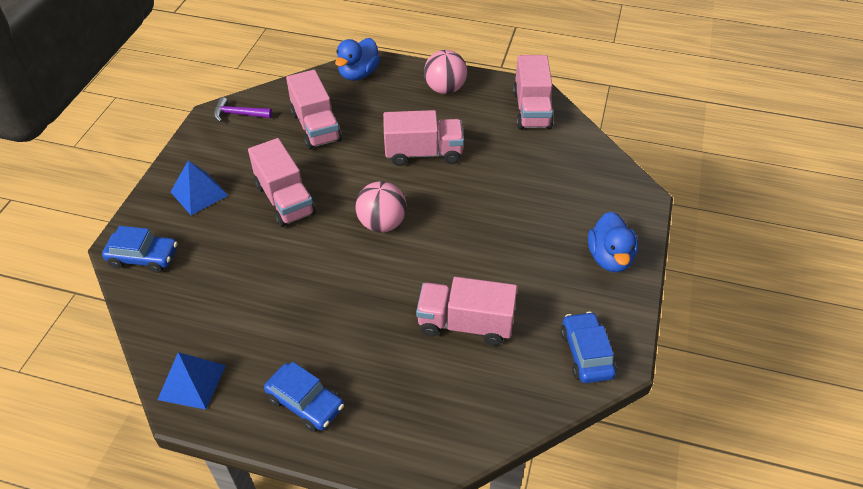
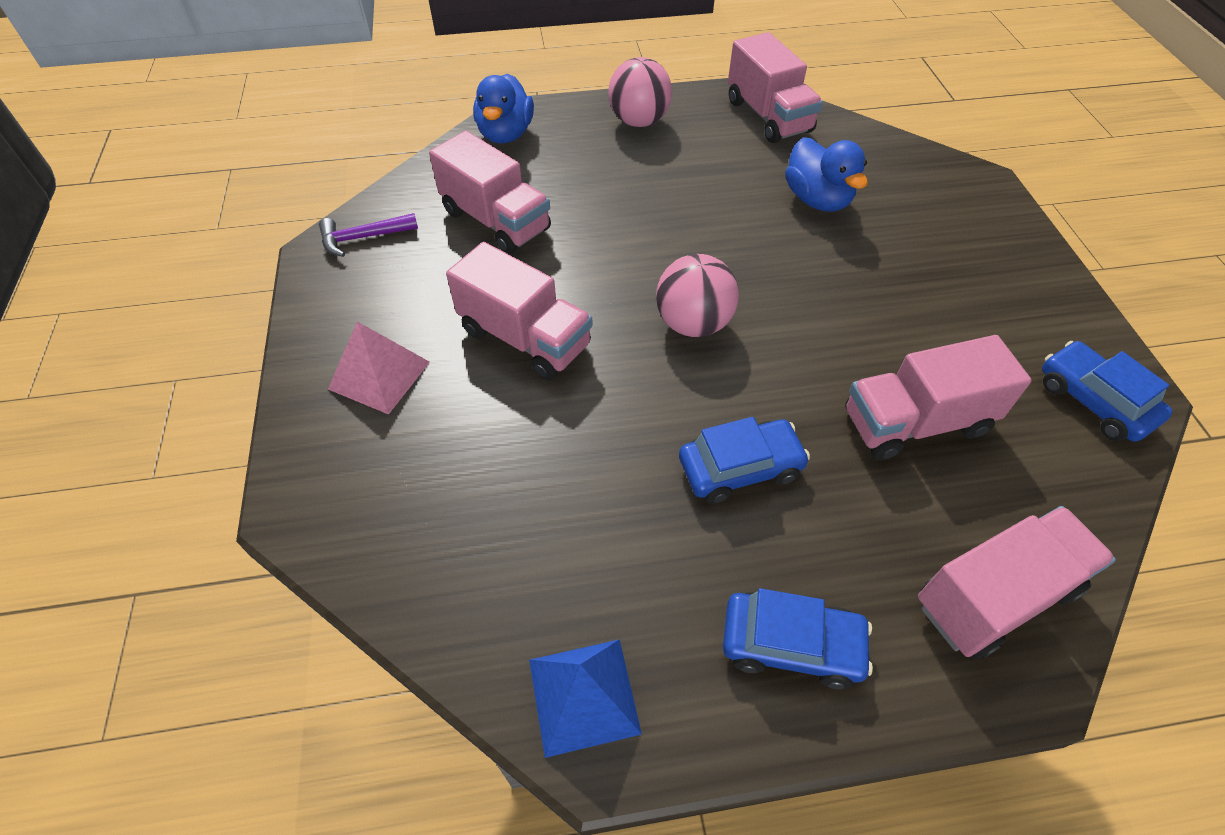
camera: 25 degrees left, 5 degrees up
(143, 257) = (351, 513): blue car -> blue car (740, 468)
(199, 193) = (379, 375): blue pyramid -> pink pyramid
(423, 153) = (675, 210): pink truck -> pink truck (995, 596)
(609, 258) = (1012, 266): blue duck -> blue duck (817, 200)

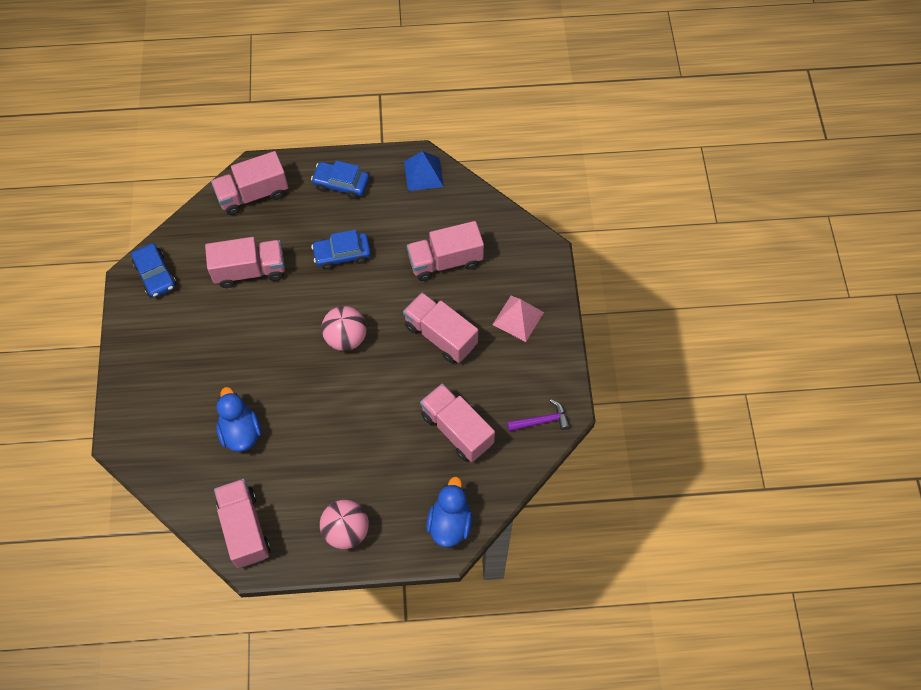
camera: 175 degrees left, 10 degrees up
(520, 471) = (445, 261): none -> pink truck

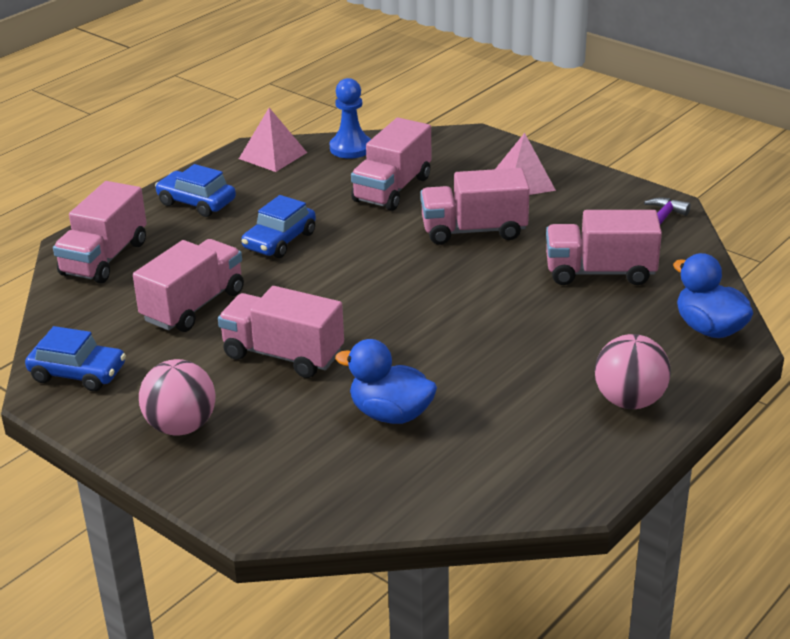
camera: 45 degrees left, 30 degrees down
(245, 528) = (526, 475): pink truck -> pink truck (283, 355)
(341, 184) = (196, 202): blue car -> blue car turned 60 degrees clockwise
(346, 338) = (384, 286): pink ball -> pink ball (181, 426)
(423, 174) = (273, 155): blue pyramid -> pink pyramid
(469, 203) = (350, 148): none -> blue pawn

